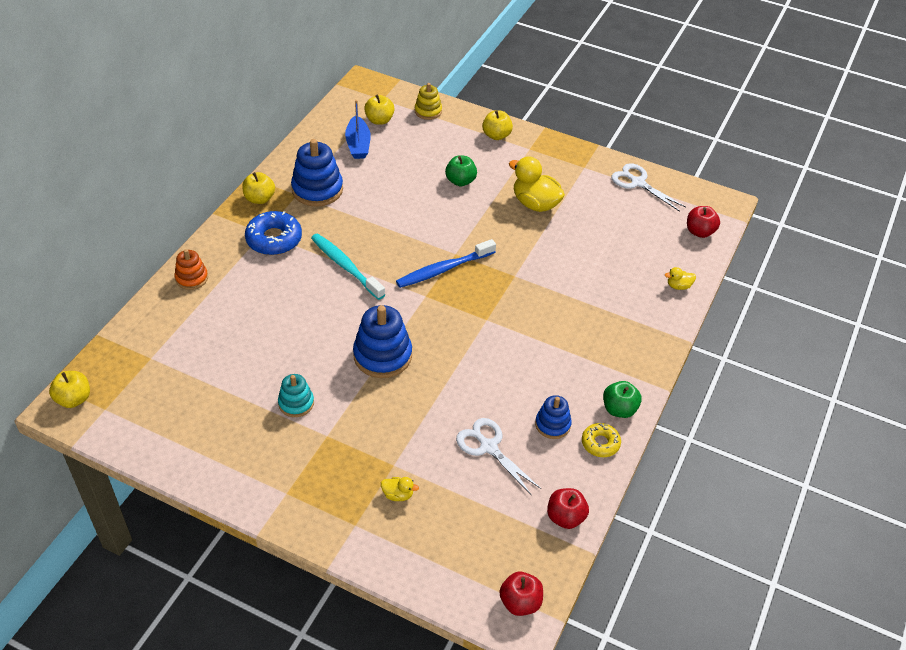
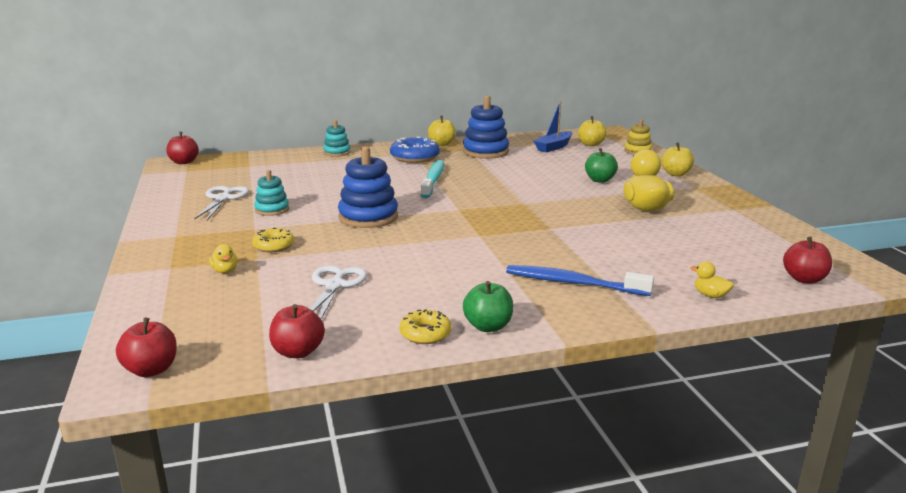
camera: 50 degrees right, 25 degrees down
(74, 399) = (184, 162): yellow apple -> red apple
(192, 278) = (337, 152): orange stacking toy -> turquoise stacking toy
(379, 442) = (273, 246): none -> yellow donut
(444, 269) = (499, 205): blue toothbrush -> blue toothbrush (574, 283)
(552, 424) = (409, 302): blue stacking toy -> none
(638, 183) = (779, 232): white scissors -> white scissors (223, 198)

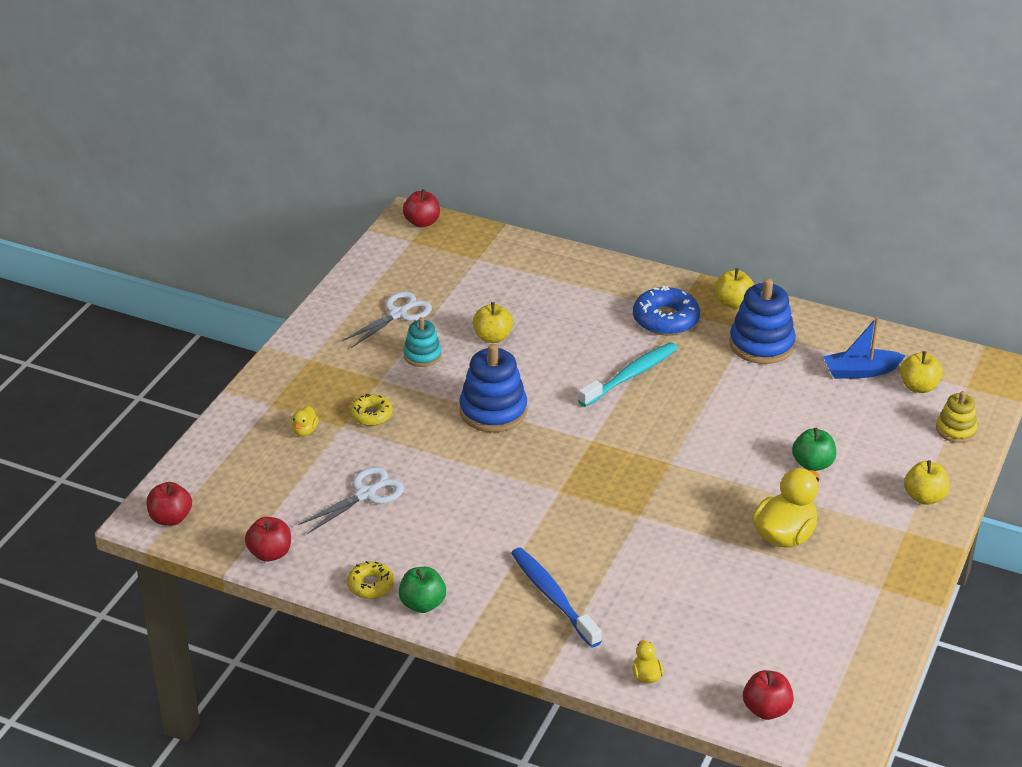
camera: 40 degrees right, 15 degrees up
(313, 190) = (492, 337): none -> yellow apple
(337, 152) = (593, 270): turquoise stacking toy -> none

